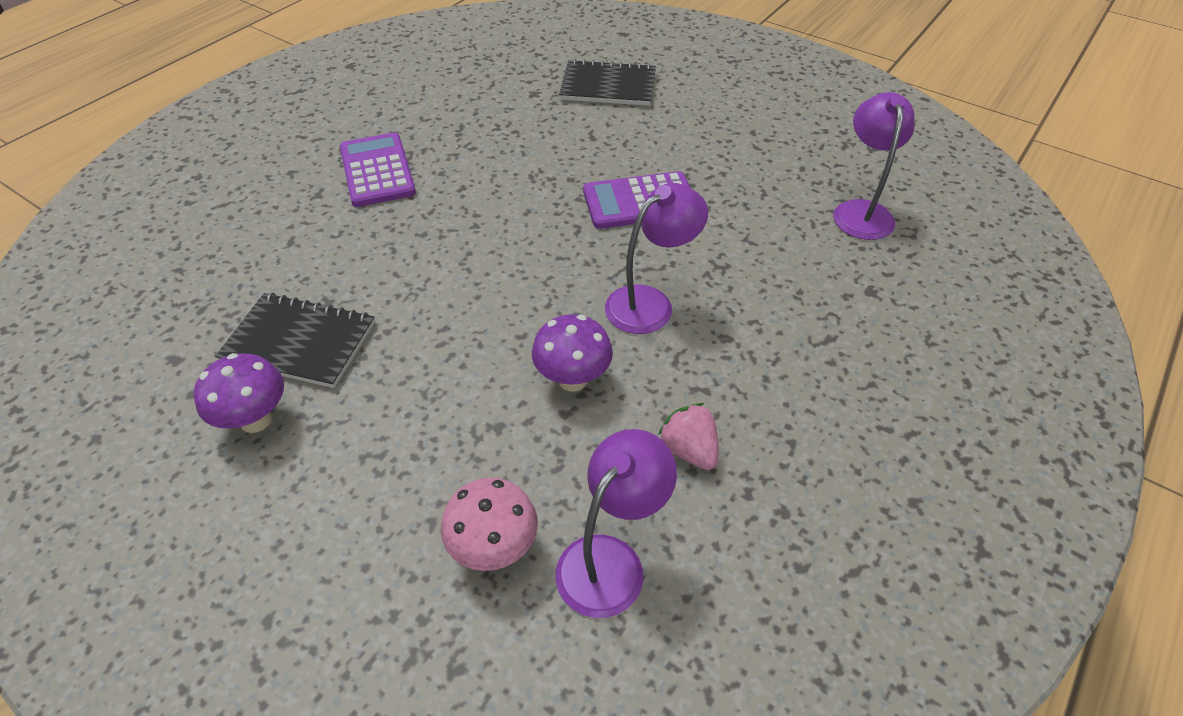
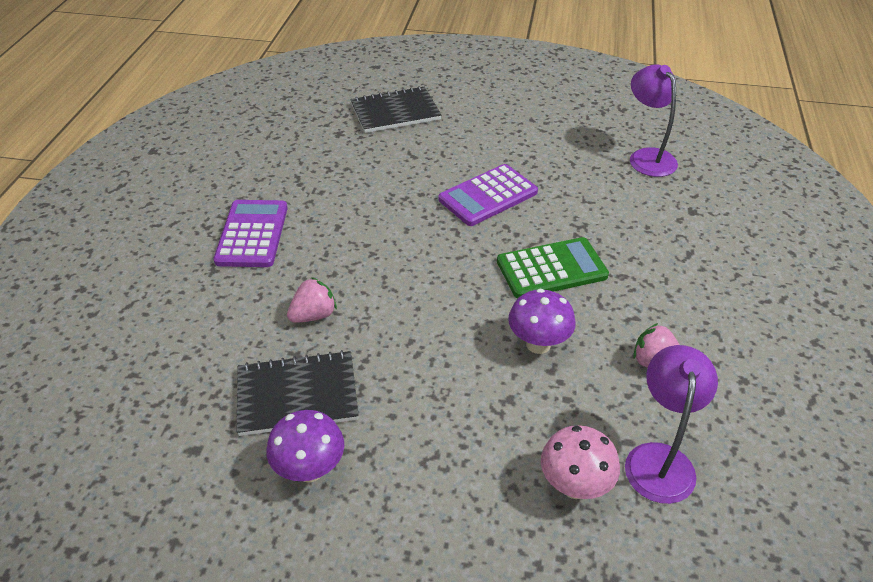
camera: 25 degrees left, 5 degrees down
(373, 269) = (314, 315): none -> pink strawberry
(377, 171) = (252, 234): purple calculator -> purple calculator turned 45 degrees clockwise
(650, 303) = (551, 269): purple lamp -> green calculator

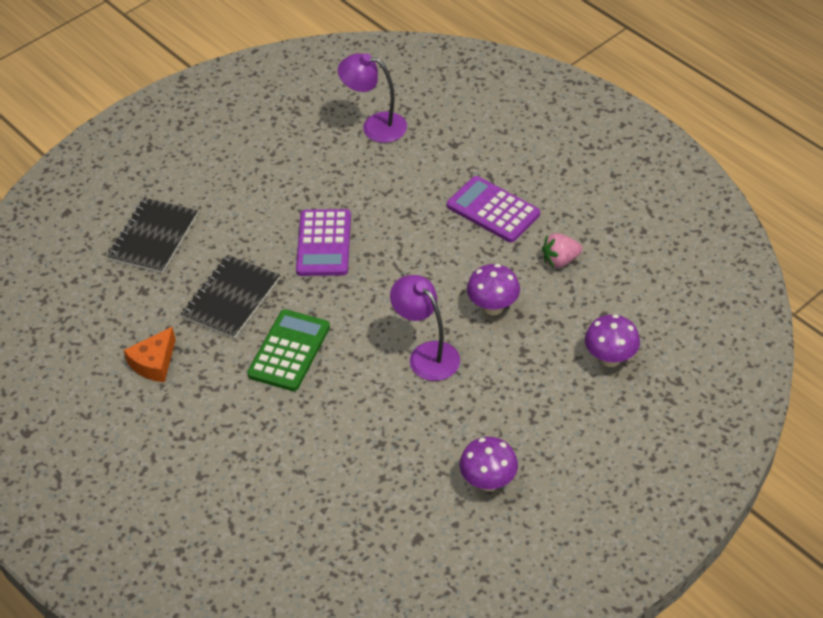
camera: 50 degrees left, 5 degrees up
(252, 234) = (222, 411): purple calculator -> purple calculator (493, 210)
(272, 174) = (154, 363): none -> orange cheese
(297, 395) = (419, 460): black notebook -> black notebook (231, 298)
(314, 315) = (352, 414): pink strawberry -> none
(551, 269) = (434, 257): green calculator -> green calculator (289, 351)
(574, 486) = (610, 359): pink mushroom -> purple mushroom
(659, 459) = (626, 308): purple lamp -> purple lamp (427, 354)

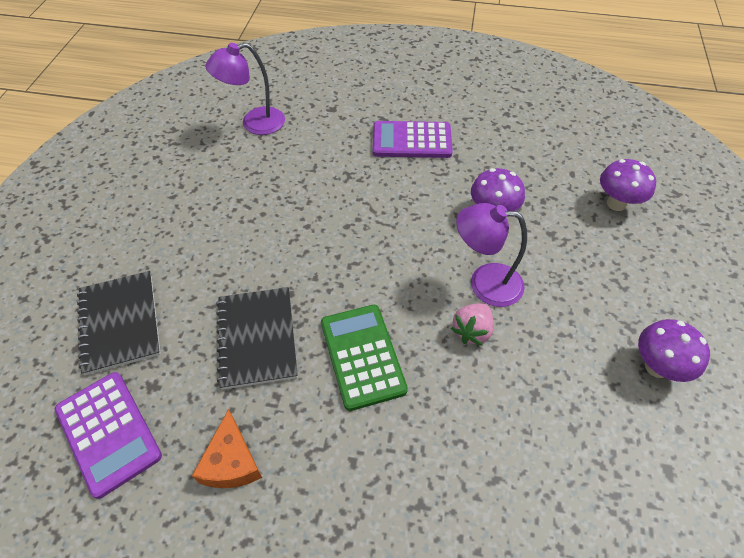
camera: 40 degrees left, 5 degrees up
(324, 243) = (300, 237): purple calculator -> purple calculator (108, 432)
(560, 260) = (499, 151): pink strawberry -> pink strawberry (472, 331)

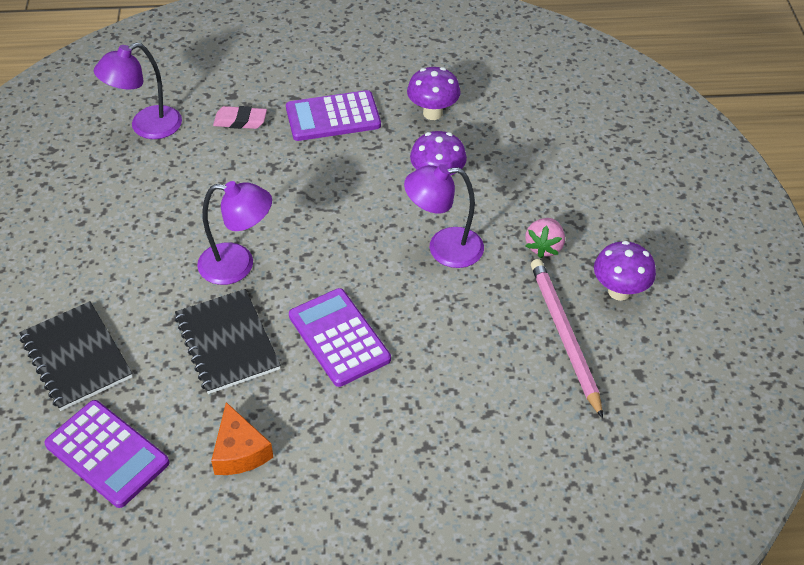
camera: 15 degrees left, 5 degrees down
(290, 261) = (238, 265): none -> purple lamp
(332, 131) = (240, 121): none -> pink eraser
(362, 356) = (339, 338): green calculator -> purple calculator
(472, 331) = (441, 294): pink strawberry -> pink strawberry (544, 247)
(591, 405) = (564, 336): none -> pink pencil
(616, 203) = (561, 147): purple mushroom -> purple mushroom (432, 113)

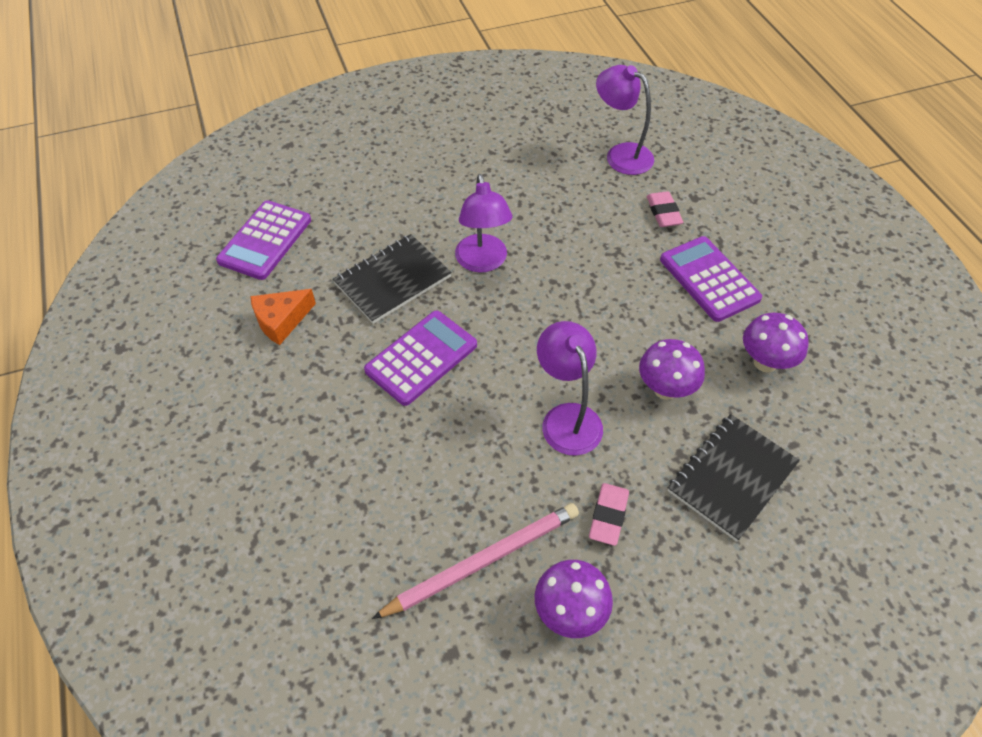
camera: 75 degrees right, 5 degrees up
(76, 357) = (352, 194): black notebook -> black notebook (731, 477)
(544, 247) = (608, 516): pink strawberry -> pink eraser

